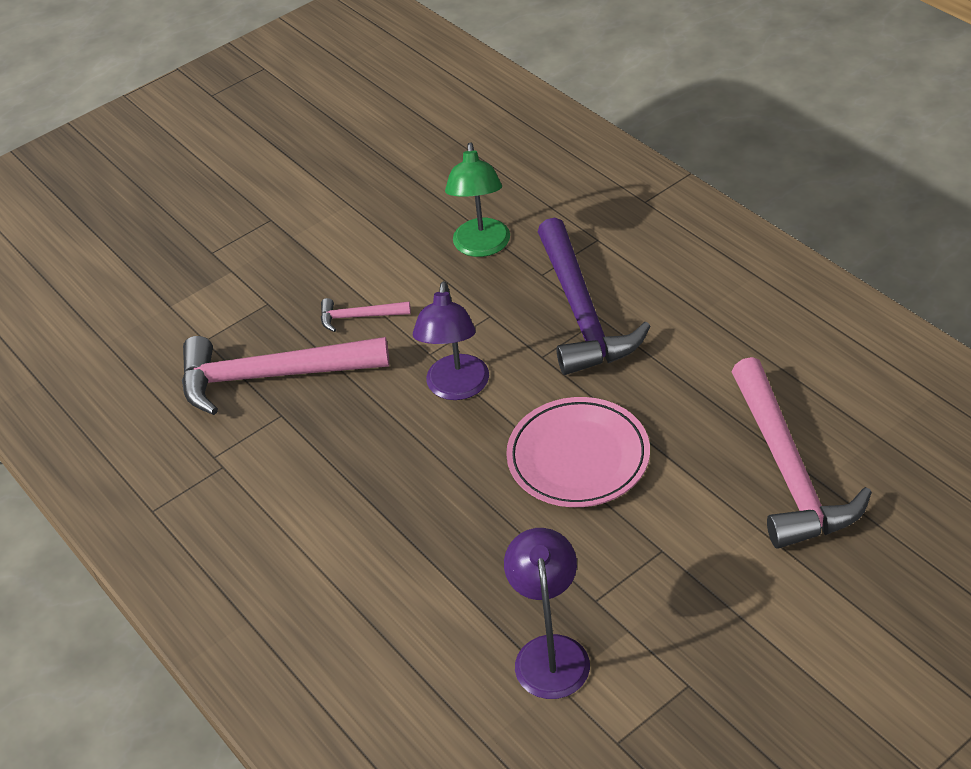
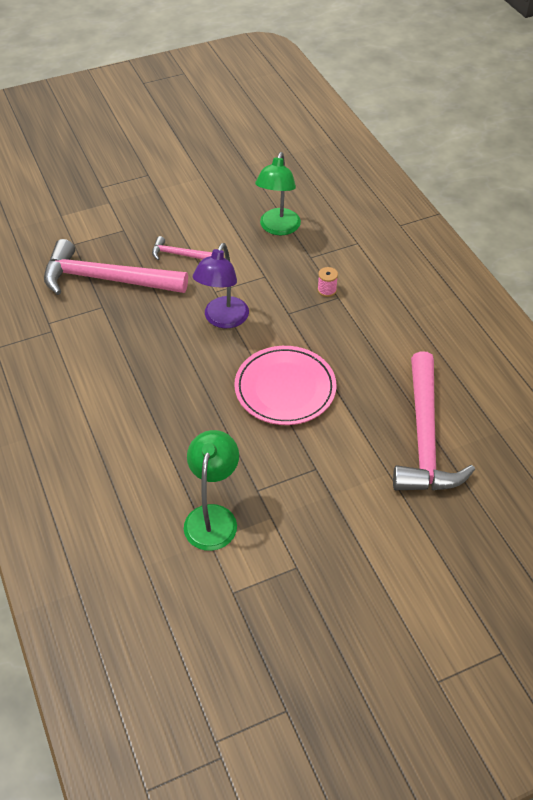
camera: 10 degrees right, 5 degrees up
(550, 652) = (213, 517): purple lamp -> green lamp
(581, 312) = (327, 290): purple hammer -> pink spool

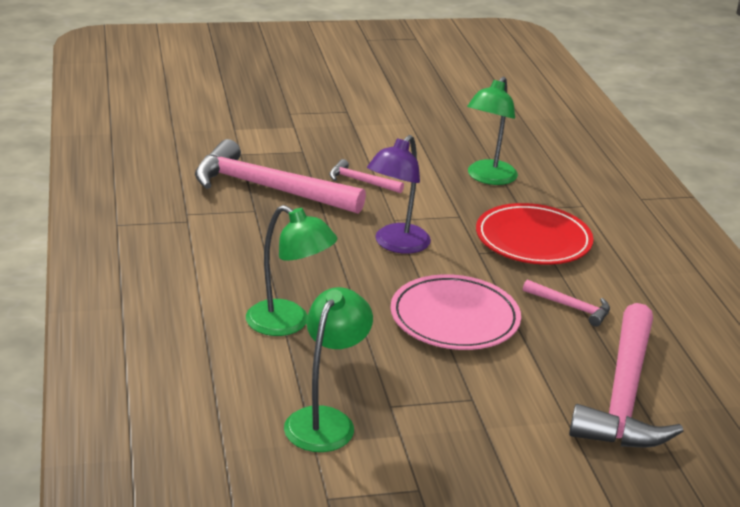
camera: 10 degrees right, 20 degrees down
(160, 424) = (288, 323): none -> green lamp
(327, 290) = (533, 240): pink spool -> red plate
(369, 356) = (571, 307): none -> pink hammer

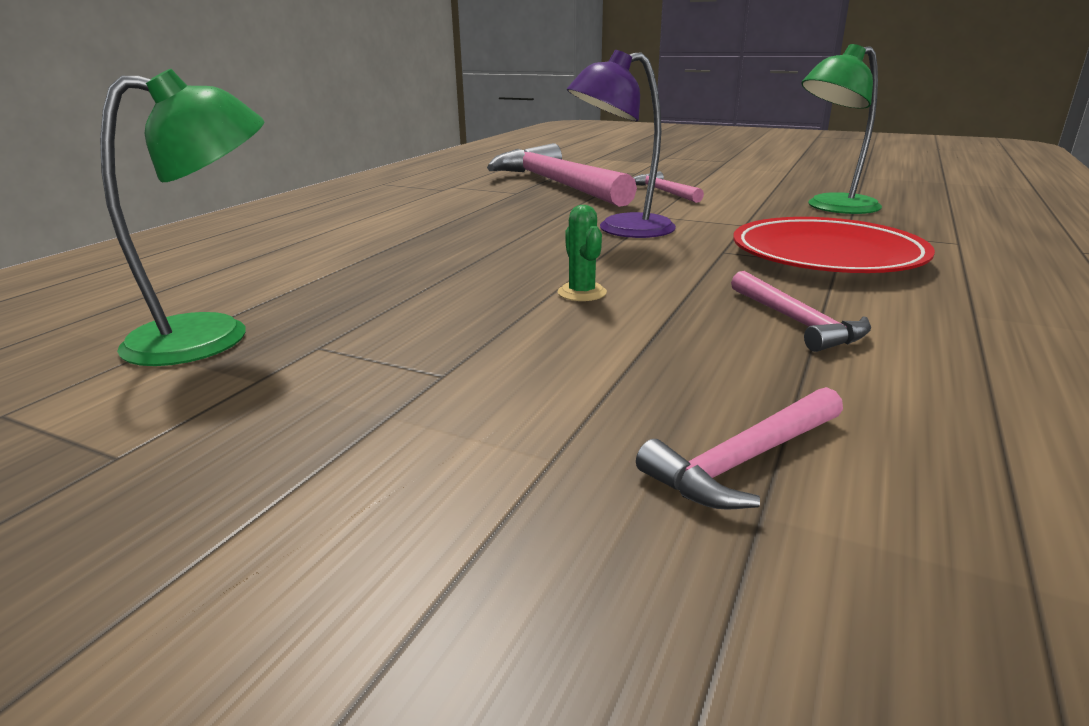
camera: 40 degrees right, 5 degrees down
(288, 323) = (376, 255): green lamp -> none
(454, 318) = (582, 293): pink plate -> green cactus
(624, 395) = (744, 461): pink hammer -> pink hammer, size x0.45

